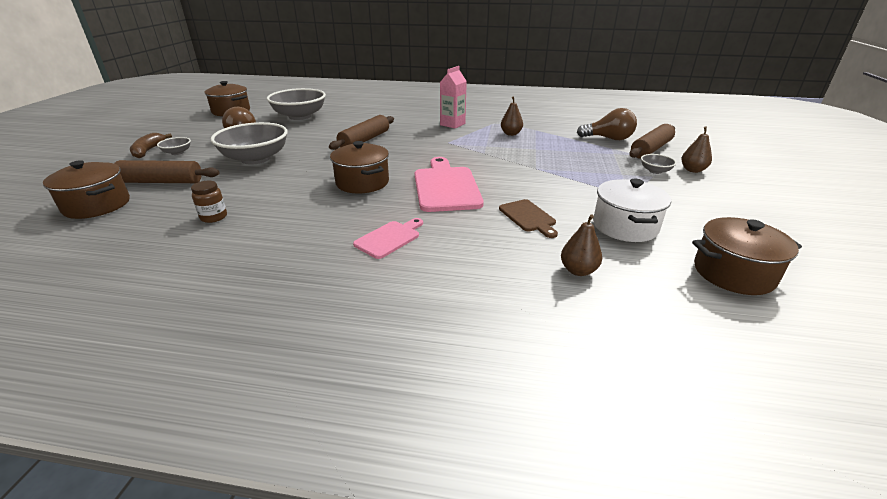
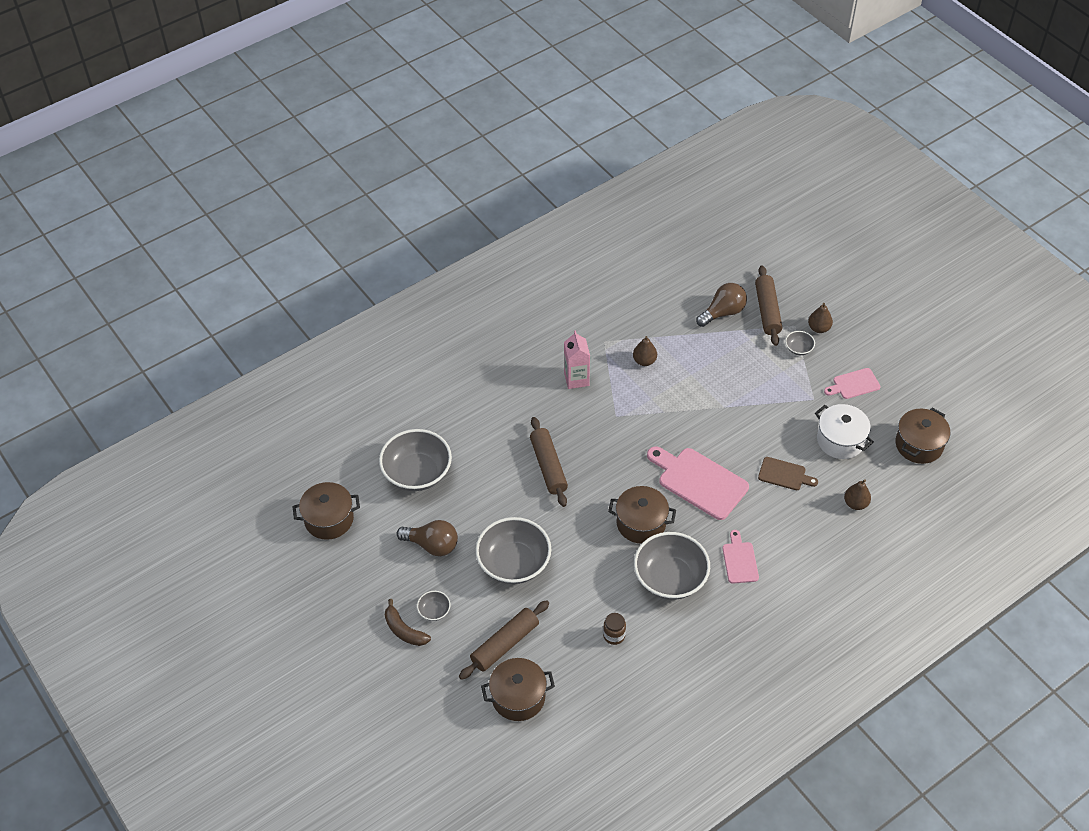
camera: 45 degrees left, 20 degrees up
(318, 215) = (670, 578): none -> grey bowl
(692, 206) = (854, 384): none -> pink cutting board

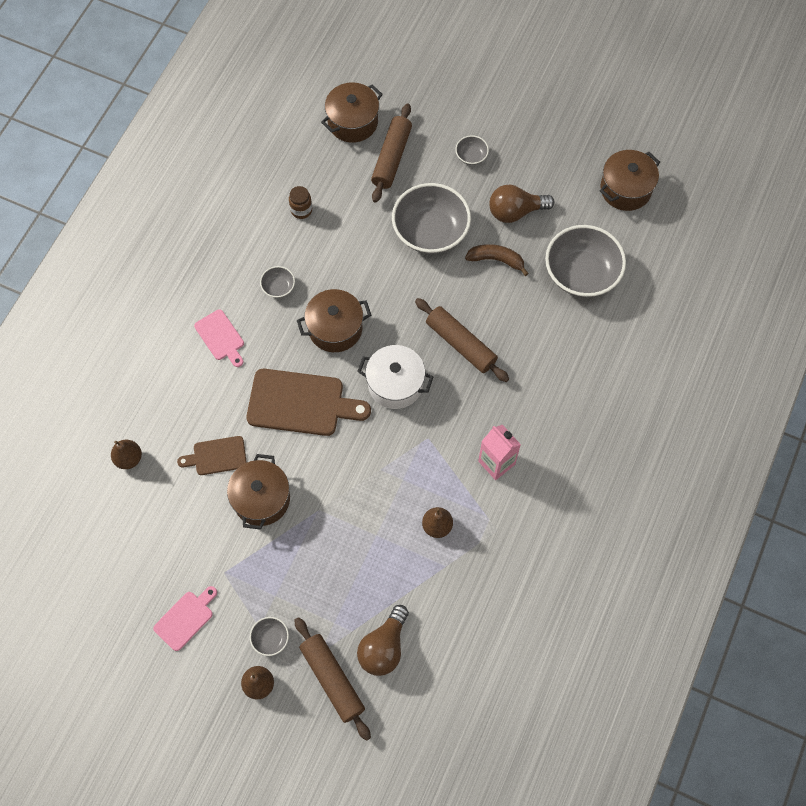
camera: 150 degrees right, 15 degrees up
(404, 630) = (485, 128): brown banana -> brown banana (496, 260)
(670, 578) = (278, 287): grey bowl -> grey bowl, size x0.44
(699, 481) = (301, 403): pink cutting board -> brown cutting board
(840, 440) = (173, 530): white pot -> white pot (395, 384)
(919, 445) = (84, 569): brown pot -> brown pot (261, 499)

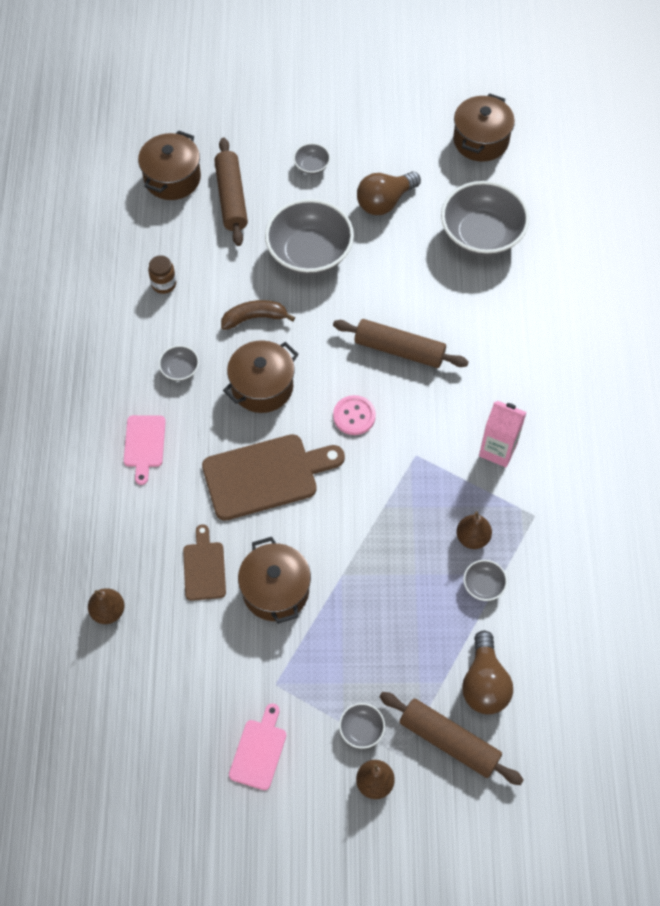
camera: 25 degrees left, 5 degrees down
(216, 456) = (204, 567): brown cutting board -> brown cutting board turned 120 degrees clockwise
(221, 337) = (144, 444): pink cutting board -> pink cutting board turned 60 degrees clockwise
(395, 384) = (354, 416): white pot -> pink button
(425, 569) = (483, 585): none -> grey bowl
(496, 260) = (391, 255): brown banana -> brown banana (254, 318)

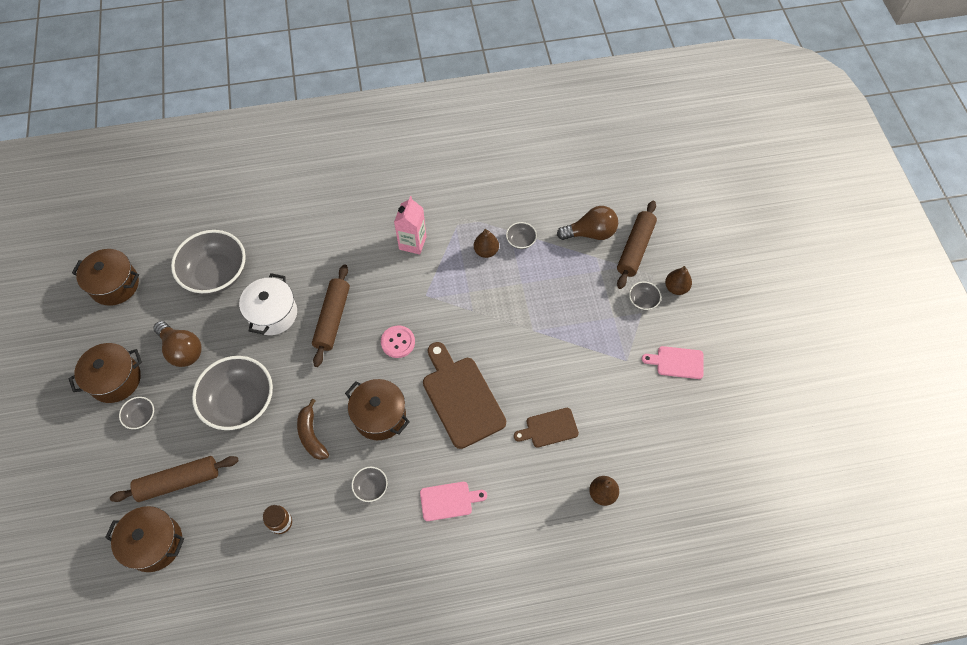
camera: 100 degrees left, 0 degrees up
(275, 590) = (555, 373): brown pot -> brown pot (115, 379)
(416, 289) = (273, 314): none -> white pot

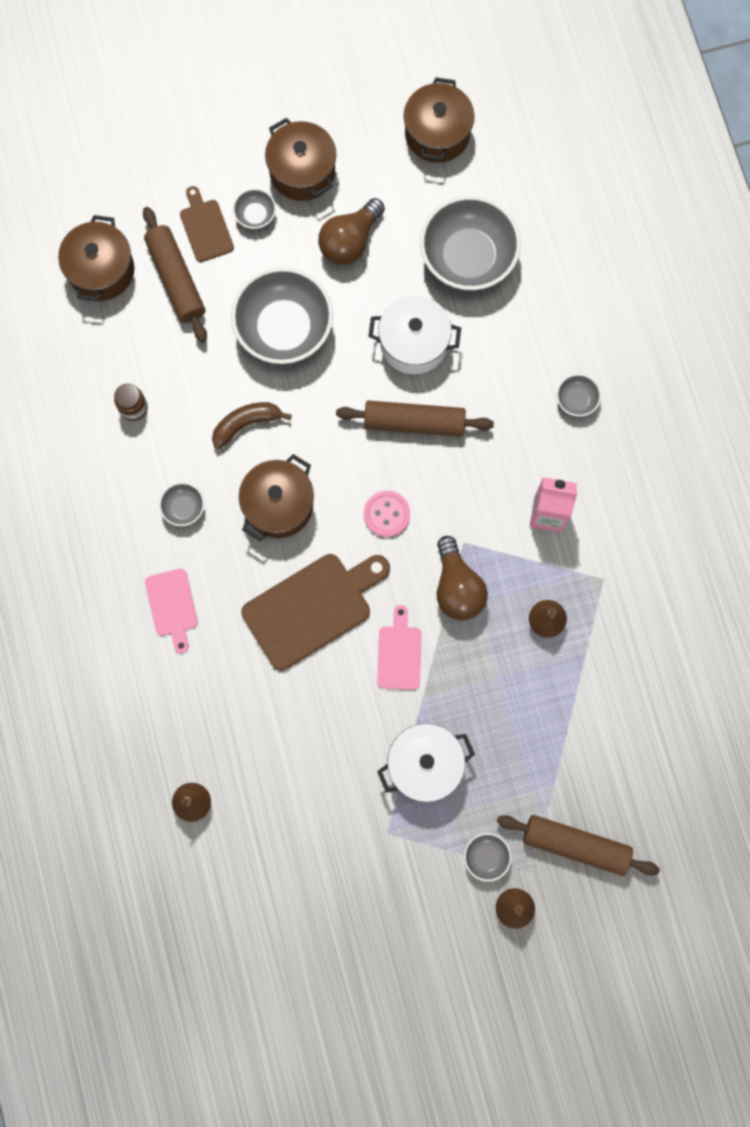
camera: 85 degrees right, 15 degrees up
(521, 241) = (569, 671): grey bowl -> grey bowl (576, 400)
(549, 428) = (278, 728): brown cutting board -> brown cutting board (205, 227)
(580, 333) = (424, 765): none -> white pot
(590, 233) = (595, 775): brown light bulb -> brown light bulb (457, 587)
(677, 362) = (390, 906): pink cutting board -> pink cutting board (399, 653)

